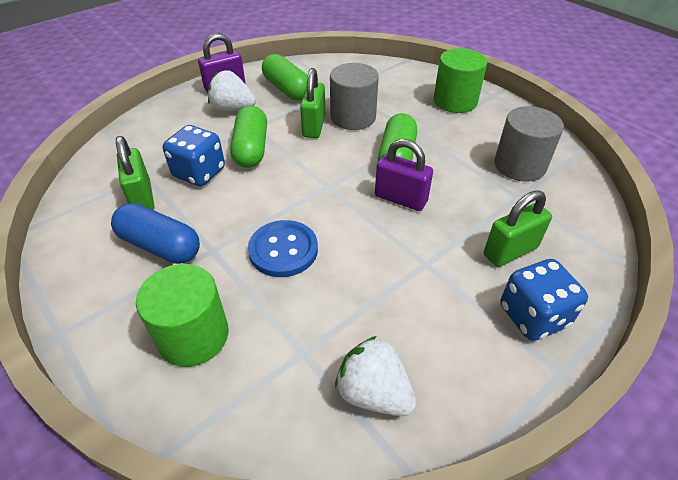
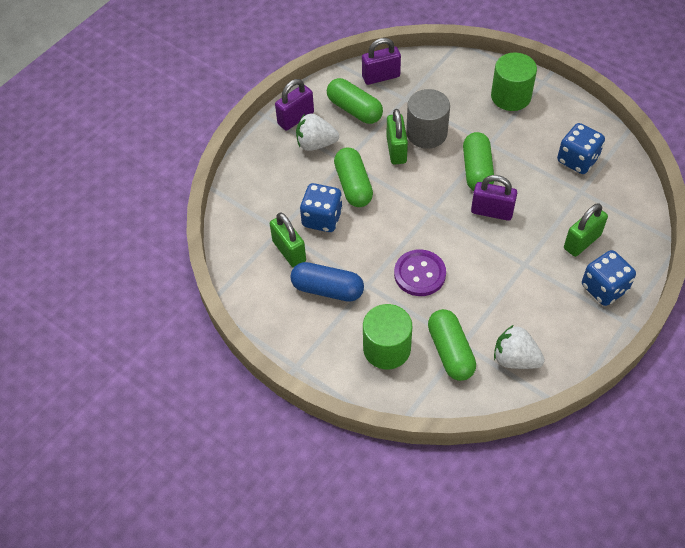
camera: 10 degrees left, 10 degrees up
(281, 360) = (450, 351): none -> green capsule
(283, 250) = (419, 274): blue button -> purple button
(326, 70) = (381, 77): none -> purple padlock
(519, 165) = (577, 160): grey cylinder -> blue dice

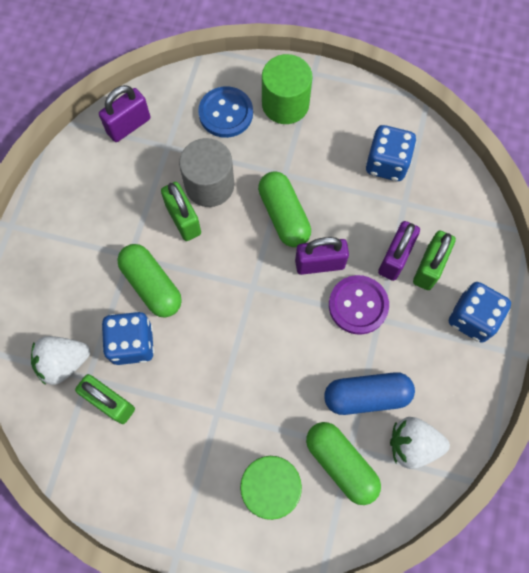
camera: 25 degrees left, 15 degrees up
(296, 118) = (49, 217): purple padlock -> purple padlock (395, 258)
(316, 144) = (86, 244): white strawberry -> white strawberry (63, 362)
(327, 289) = (174, 436): blue capsule -> blue capsule (366, 396)
(354, 110) = (114, 181): green capsule -> none
(419, 274) = (270, 376): purple button -> purple button (358, 305)
(460, 89) = (226, 113): none -> blue button

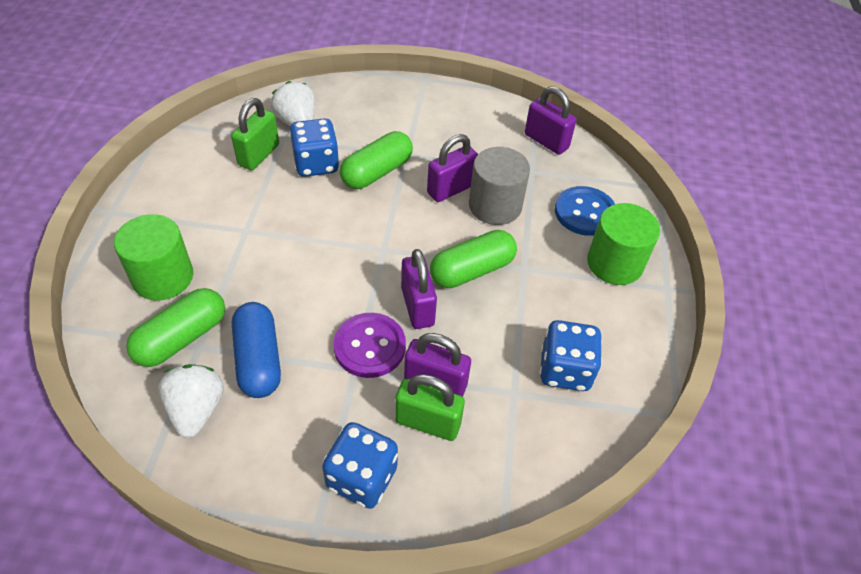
camera: 80 degrees right, 20 degrees down
(183, 220) = (451, 189): green padlock -> purple padlock

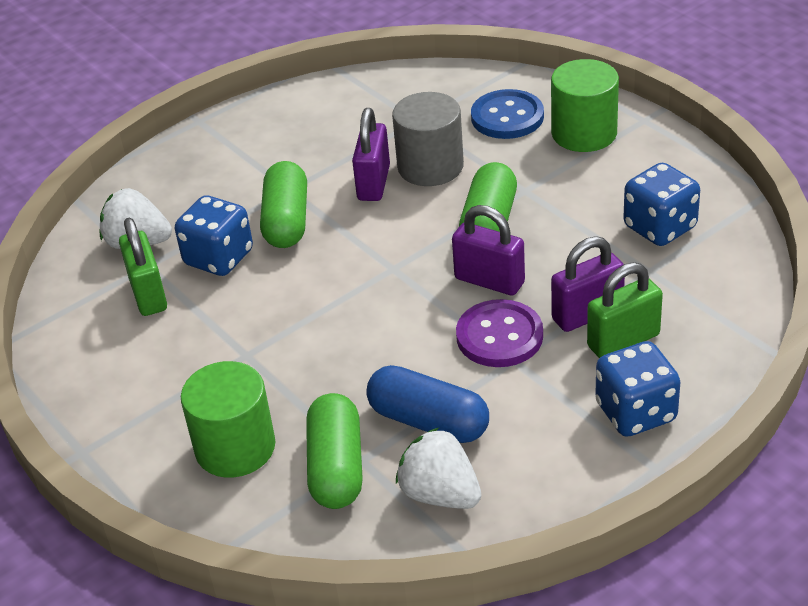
camera: 40 degrees left, 10 degrees down
(546, 141) = (392, 90): purple padlock -> none

